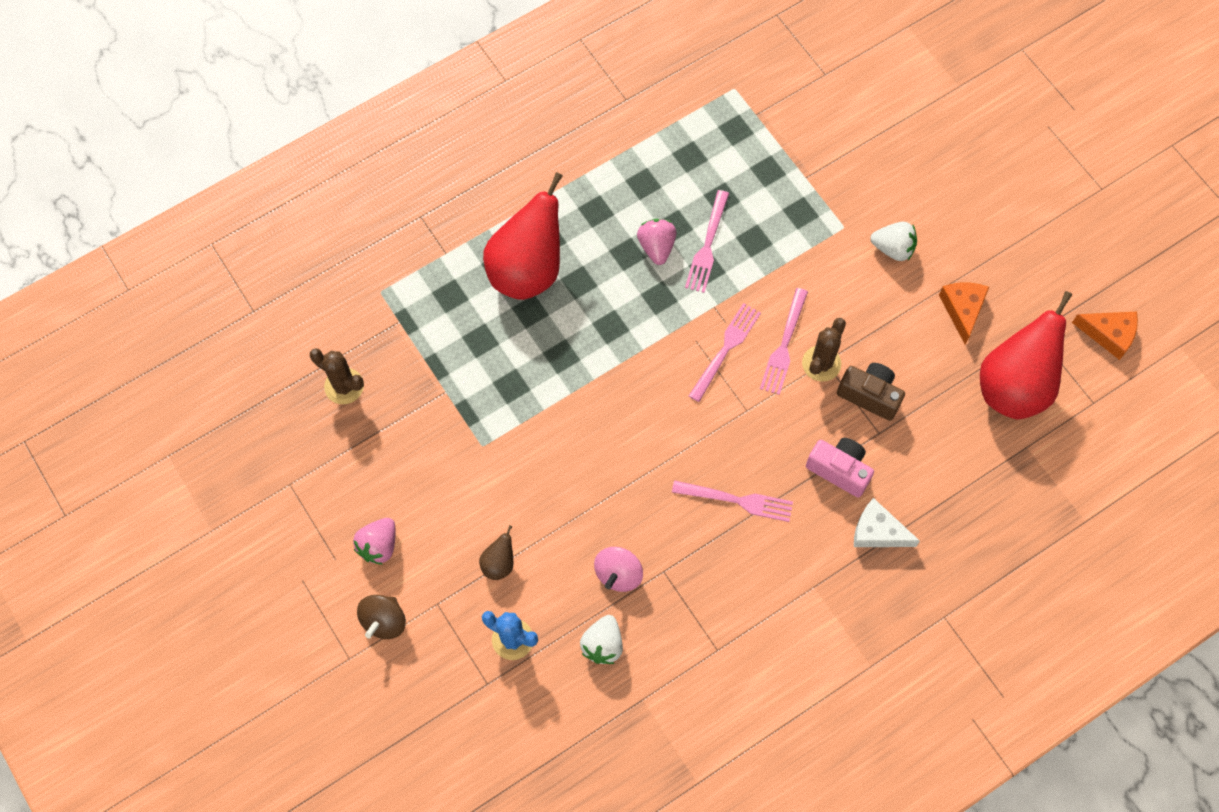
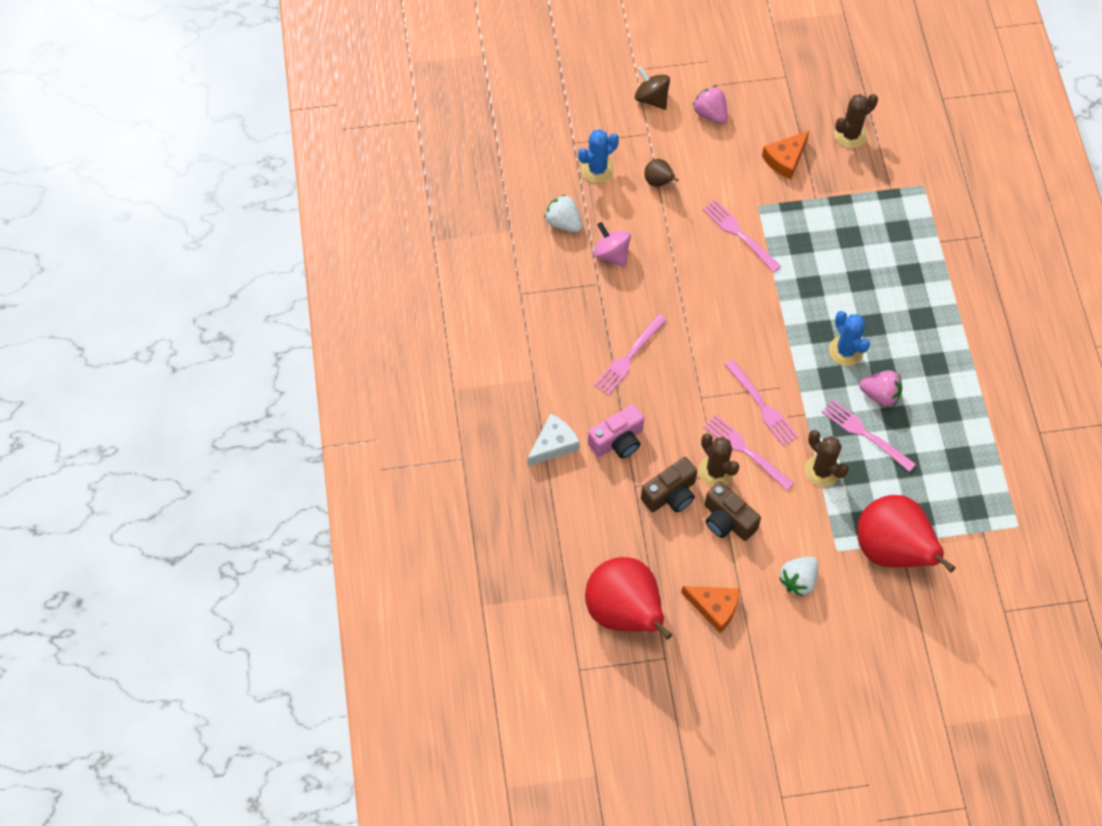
camera: 115 degrees right, 5 degrees down
(527, 270) = (899, 292): red pear -> red pear (892, 550)
(529, 450) = (739, 234): none -> pink fork
(622, 295) = (846, 350): none -> blue cactus
(768, 269) = (822, 471): none -> brown cactus
(868, 333) = (727, 520): none -> brown camera
(1109, 334) = (635, 719): orange cheese -> orange cheese (785, 159)

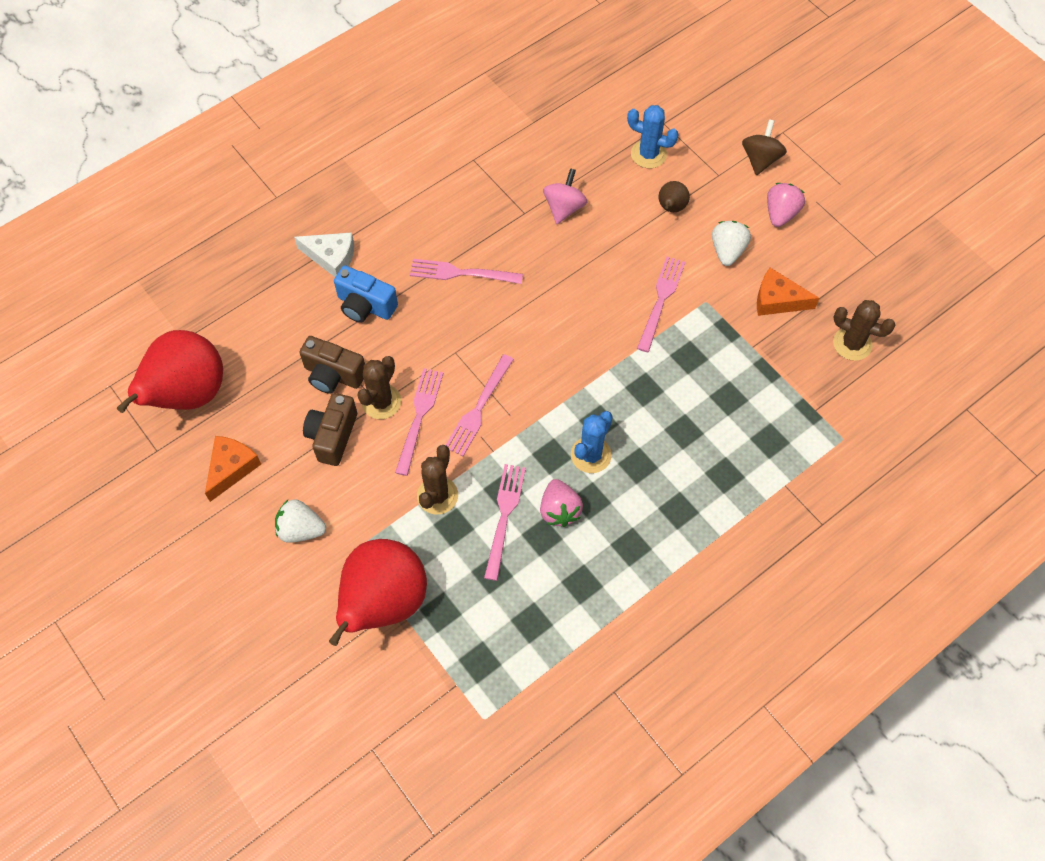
camera: 60 degrees right, 0 degrees up
(563, 223) = (571, 156): white strawberry -> white strawberry (727, 251)
(618, 441) = (365, 306): pink camera -> blue camera
(714, 608) = (231, 468): orange cheese -> orange cheese turned 150 degrees counterclockwise

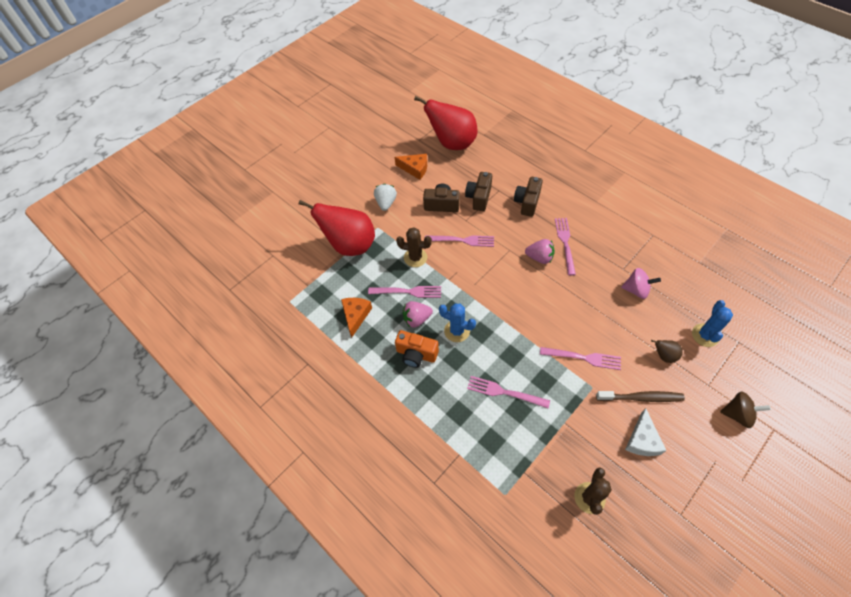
camera: 85 degrees right, 5 degrees down
(331, 257) = (554, 181): white cheese -> white cheese (642, 440)
(365, 306) = (527, 202): blue camera -> brown camera
(381, 402) = (467, 221): brown cactus -> none
(479, 408) = (475, 268): pink fork -> pink fork (504, 392)
(622, 519) = (416, 354): none -> orange camera
(727, 251) = (641, 398): white strawberry -> brown toothbrush
(777, 300) = (610, 437): orange cheese -> orange cheese (356, 315)
(780, 214) = (691, 434): pink strawberry -> pink strawberry (539, 257)

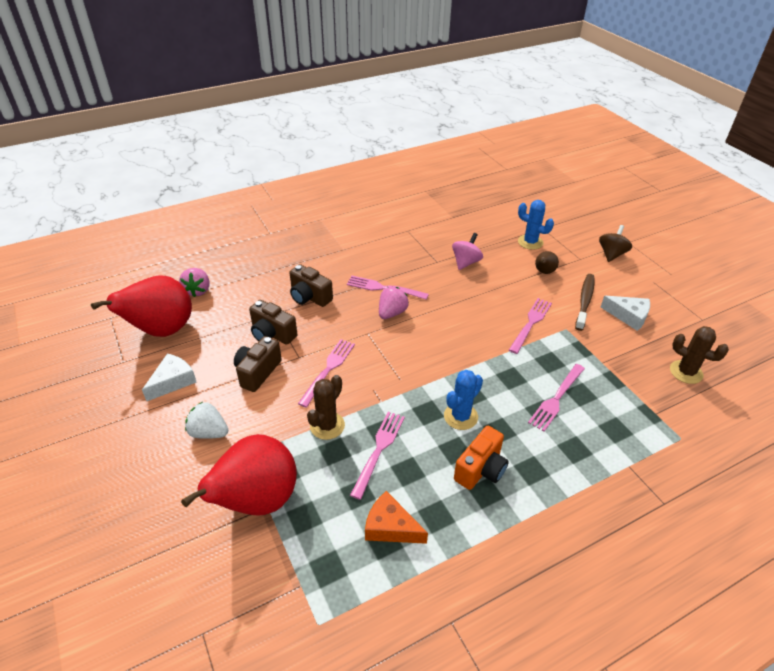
camera: 75 degrees left, 15 degrees down
(415, 169) = (173, 381): orange cheese -> white cheese
(417, 319) = (427, 453): pink strawberry -> pink strawberry (198, 290)

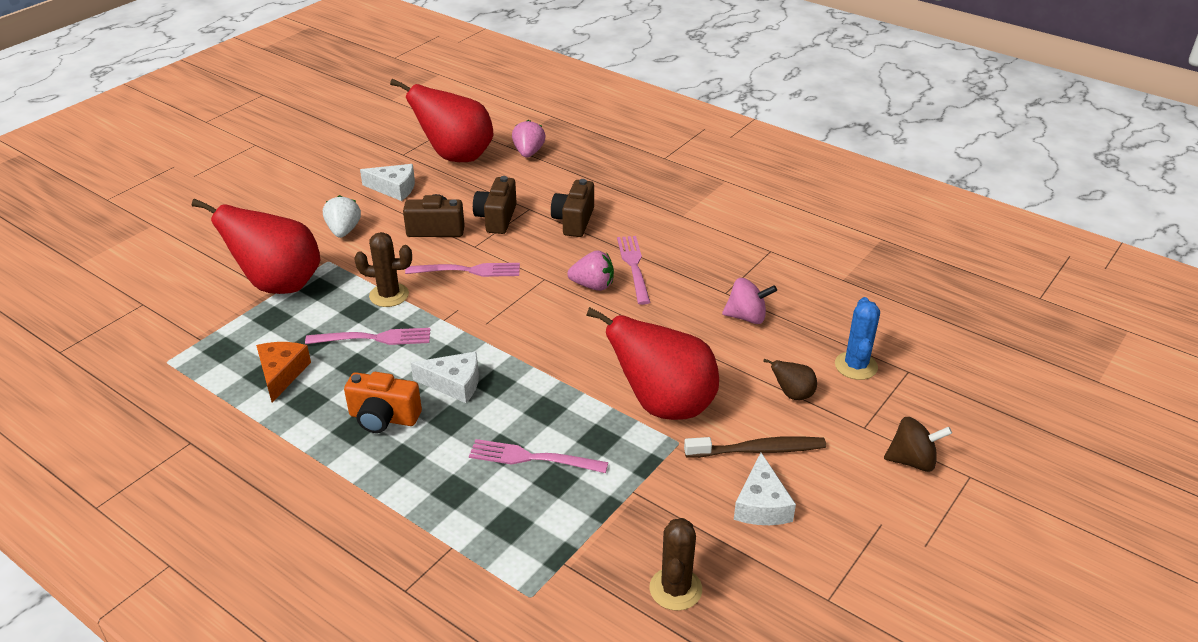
camera: 65 degrees right, 5 degrees down
(198, 290) = (528, 153): pink strawberry -> pink strawberry turned 120 degrees clockwise
(460, 416) = (454, 383): blue cactus -> white cheese
(530, 323) = (663, 405): pink fork -> red pear

